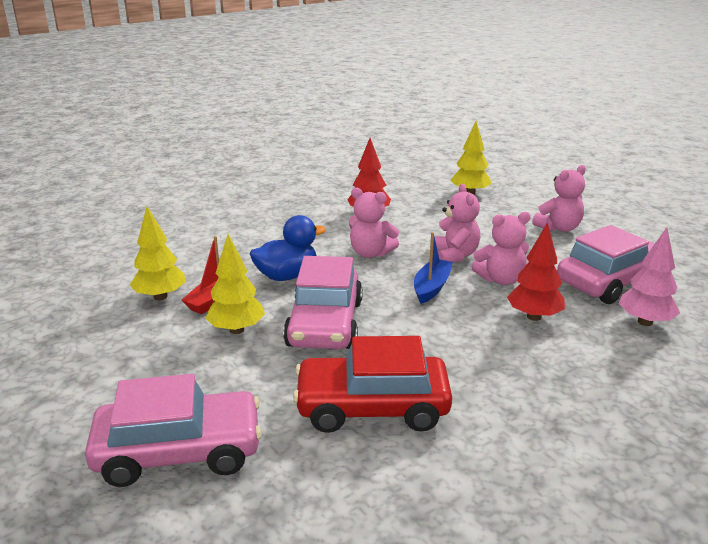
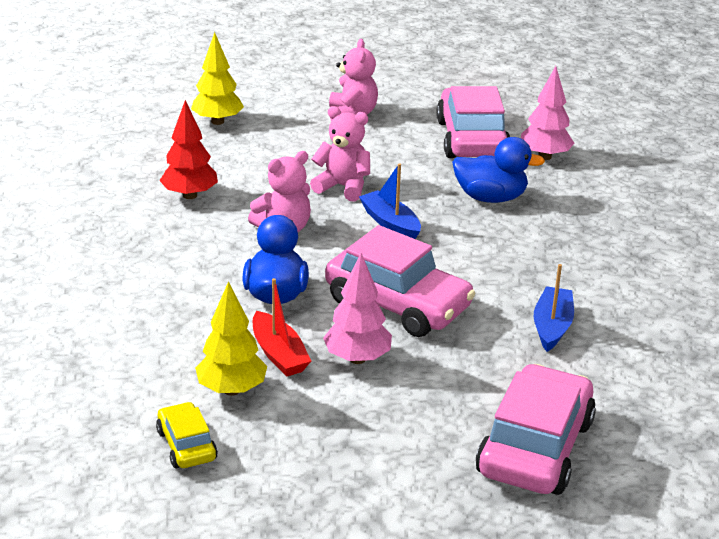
camera: 60 degrees left, 5 degrees up
(88, 302) = (186, 445): none -> yellow car
(236, 330) = (357, 358): yellow tree -> pink tree
(372, 407) = (552, 326): red car -> blue boat
(501, 279) = (414, 184): pink teddy bear -> none
(534, 317) = (490, 198): red tree -> blue duck

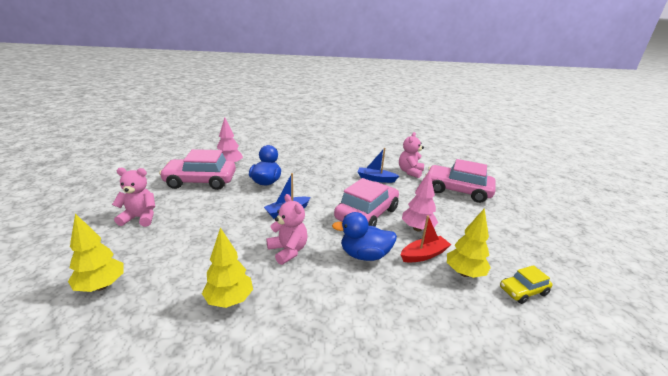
camera: 90 degrees left, 5 degrees down
(190, 195) = (229, 300): red tree -> yellow tree
(343, 187) = (240, 226): pink teddy bear -> pink teddy bear (410, 172)

